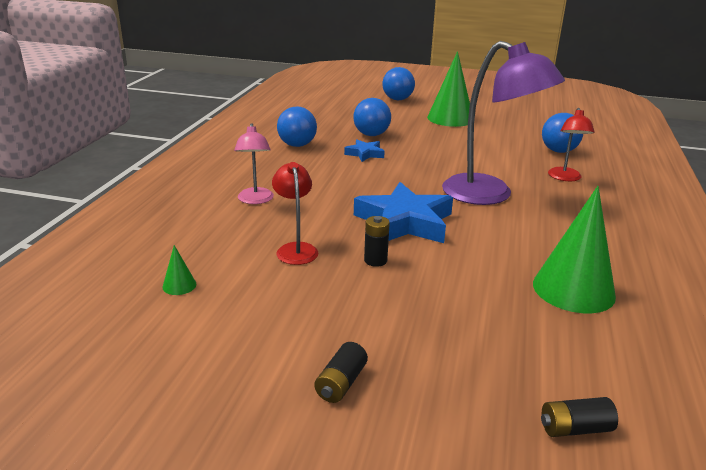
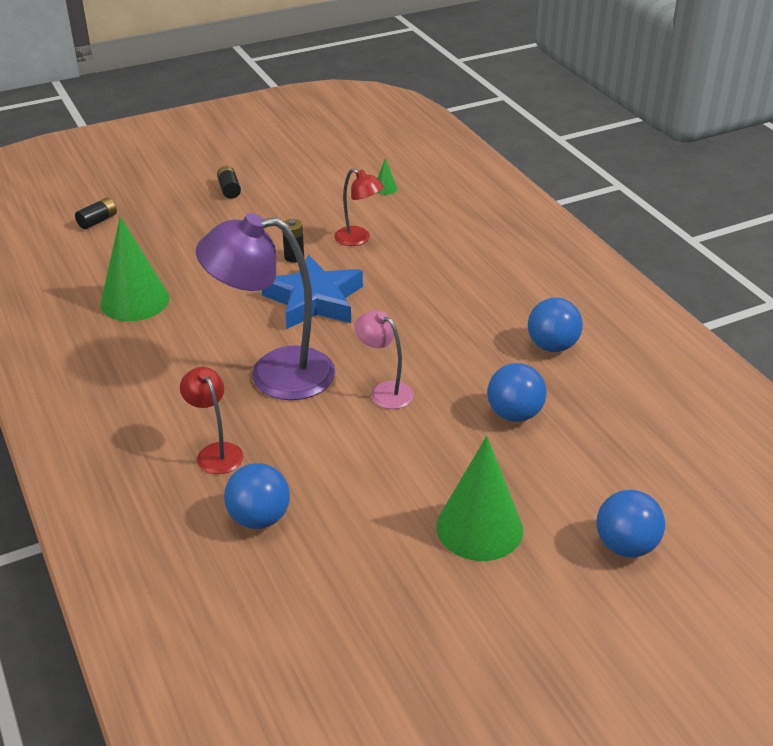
camera: 140 degrees right, 10 degrees up
(255, 200) = (457, 261): pink lamp -> pink lamp (384, 391)
(365, 154) = (468, 372): blue star -> none

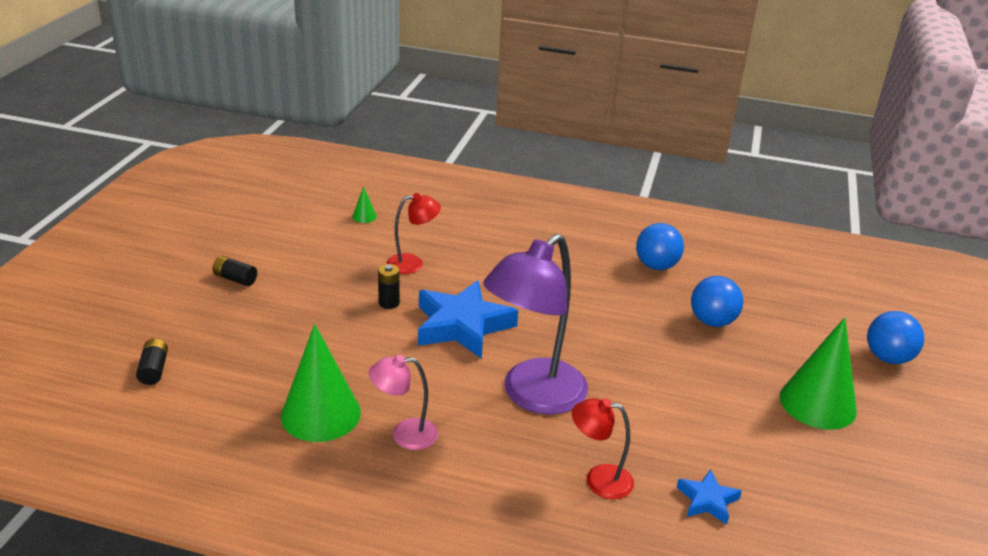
camera: 50 degrees left, 5 degrees down
(259, 518) = (707, 500): blue ball -> blue star
(384, 391) = (621, 358): pink lamp -> pink lamp (404, 434)

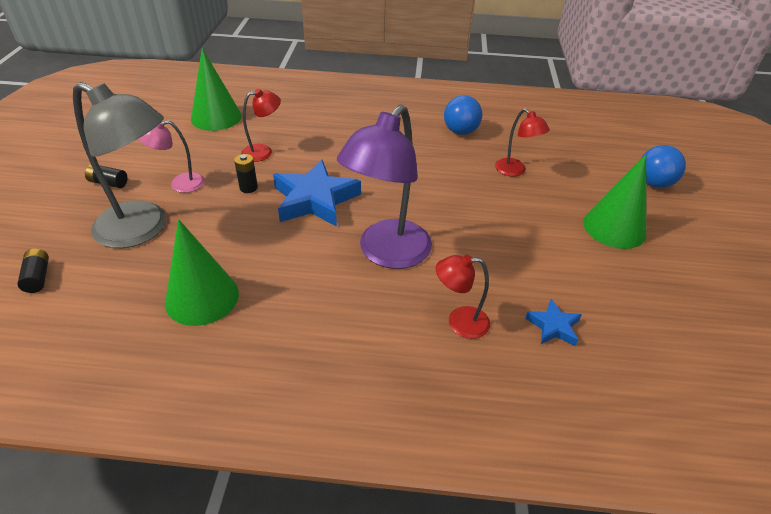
camera: 10 degrees left, 10 degrees up
(267, 334) = (143, 229): none -> grey lamp
(364, 216) = (216, 117): green cone -> green cone, size x2.45
(404, 434) = (282, 306): pink lamp -> pink lamp (180, 184)
(712, 321) = (515, 171): blue ball -> red lamp

